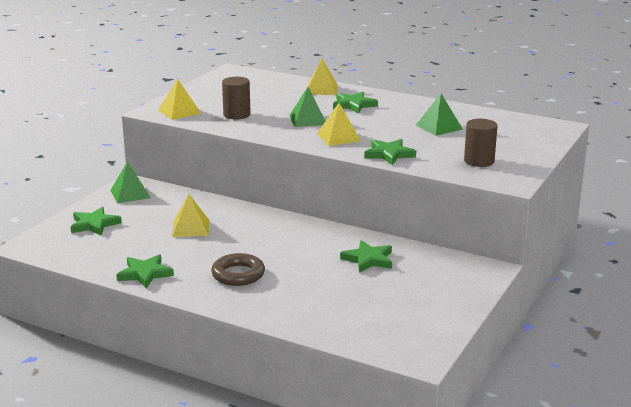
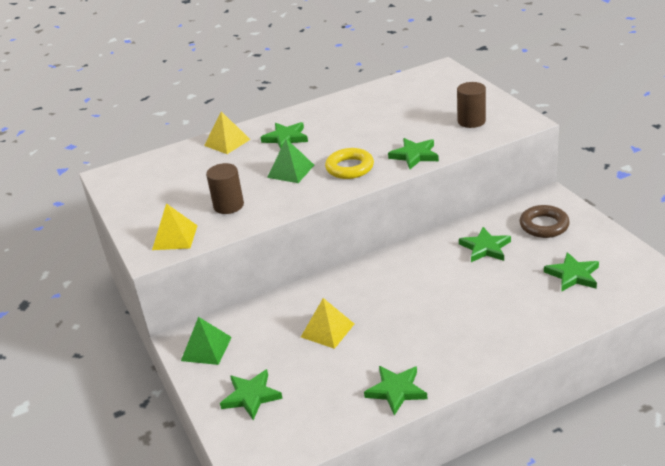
camera: 50 degrees left, 10 degrees up
(238, 274) = (449, 330): brown ring -> brown ring (544, 225)
(338, 137) = (350, 168): yellow pyramid -> yellow ring
(374, 310) = (573, 275): none -> green star
(439, 127) = (383, 115): green pyramid -> none

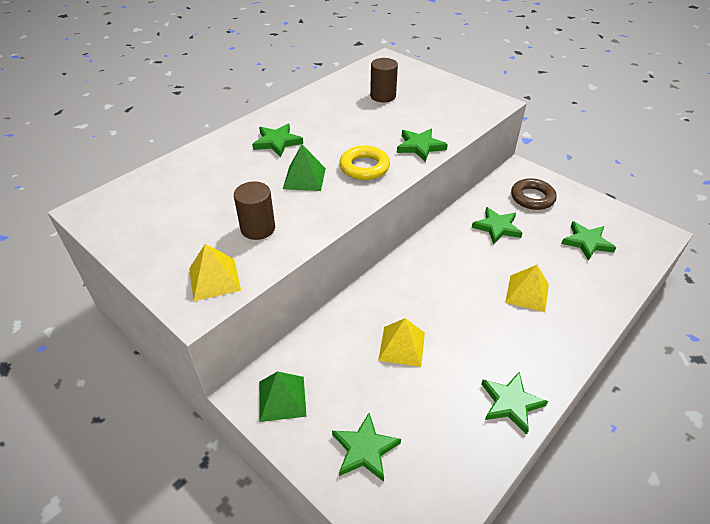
camera: 25 degrees left, 10 degrees up
(227, 142) = (214, 153): yellow pyramid -> yellow pyramid (527, 293)
(471, 121) = (449, 106): brown cylinder -> brown cylinder (383, 96)

